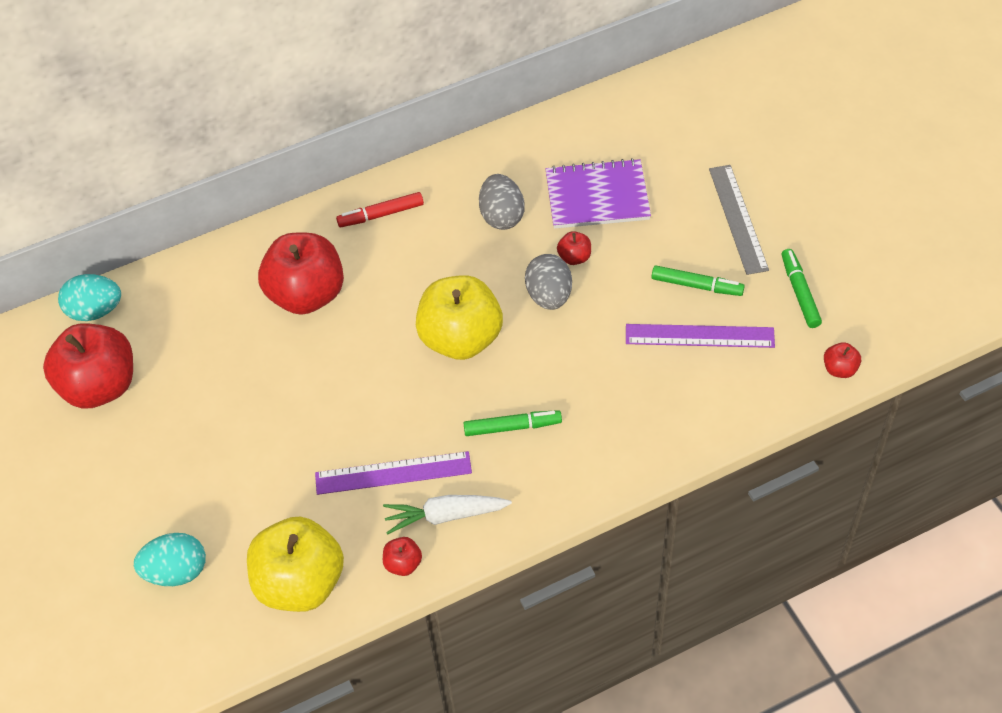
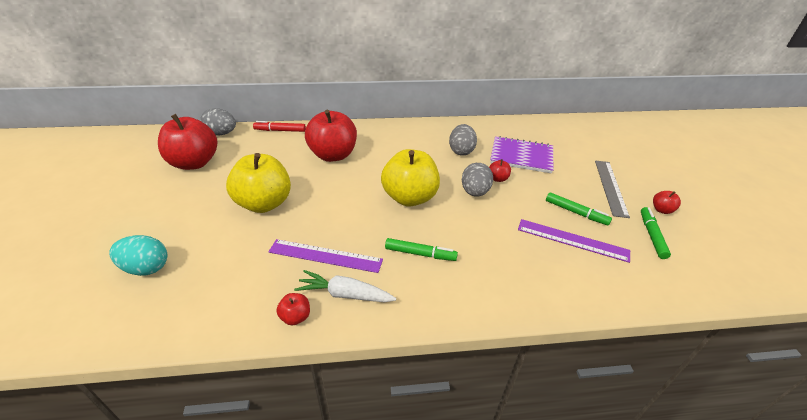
camera: 15 degrees right, 15 degrees down
(95, 311) = (221, 134): turquoise egg -> grey egg
(300, 583) = (216, 304): yellow apple -> yellow apple (264, 203)
(381, 215) = (394, 134): red marker -> red marker (280, 130)
(839, 369) = (683, 291): red apple -> red apple (661, 210)

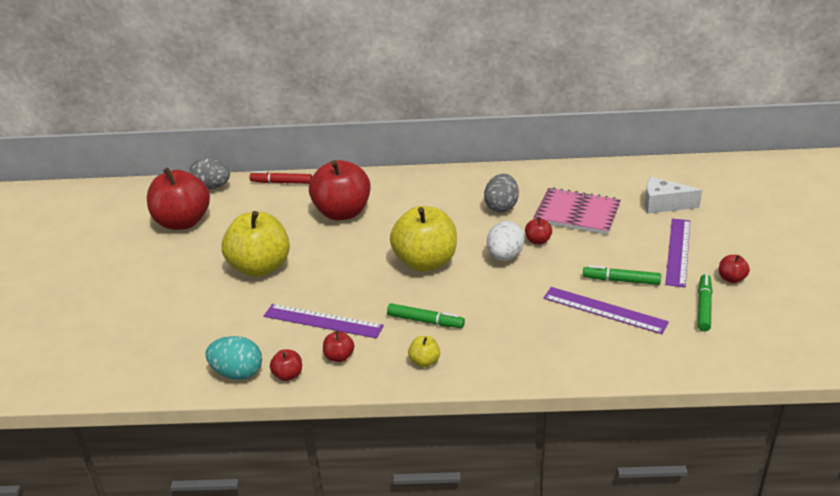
camera: 10 degrees right, 5 degrees down
(146, 268) = (142, 329): turquoise egg -> turquoise egg (237, 373)
(345, 294) = (339, 357): white carrot -> red apple
(428, 297) = (424, 361): none -> yellow apple
(475, 192) = (505, 256): grey egg -> white egg
(521, 156) = (577, 213): purple notebook -> pink notebook
(576, 212) = (621, 280): green marker -> green marker turned 150 degrees clockwise
(584, 150) = (663, 205): none -> white cheese
(610, 187) = (678, 251): grey ruler -> purple ruler

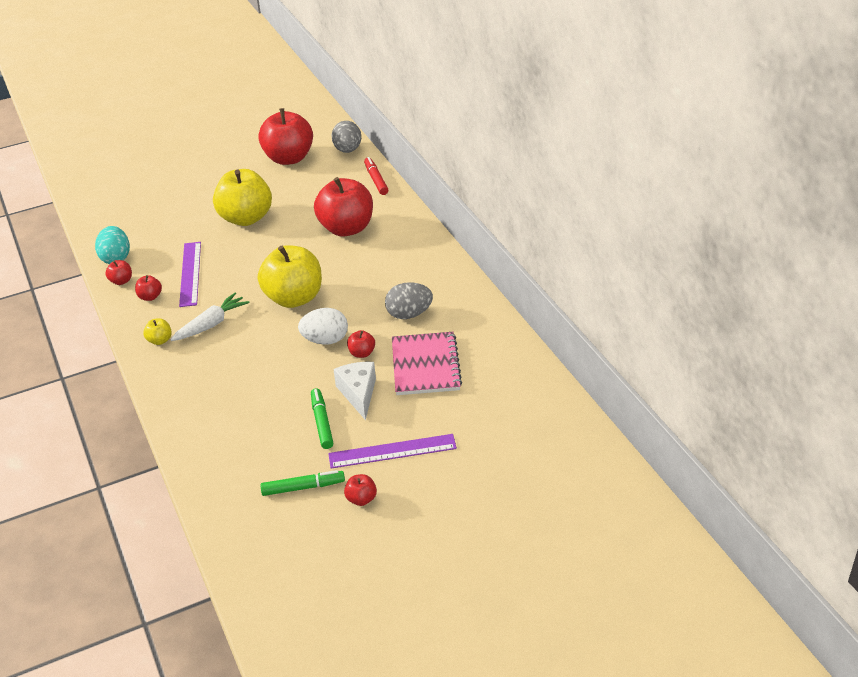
camera: 65 degrees right, 5 degrees up
(425, 321) = (211, 324): green marker -> white carrot
(604, 310) = (269, 422): purple ruler -> none
(663, 205) = (479, 422): white cheese -> white cheese (358, 394)

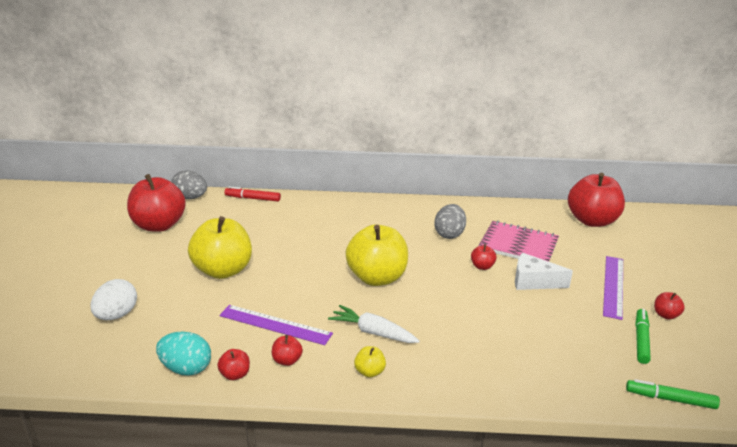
camera: 65 degrees left, 10 degrees down
(211, 324) = (373, 332): white carrot -> white carrot turned 45 degrees counterclockwise
(322, 422) = (560, 308): green marker -> green marker (670, 399)
(325, 340) = (451, 278): white egg -> white egg (117, 315)
(346, 228) = (304, 228): red apple -> red apple (592, 221)

